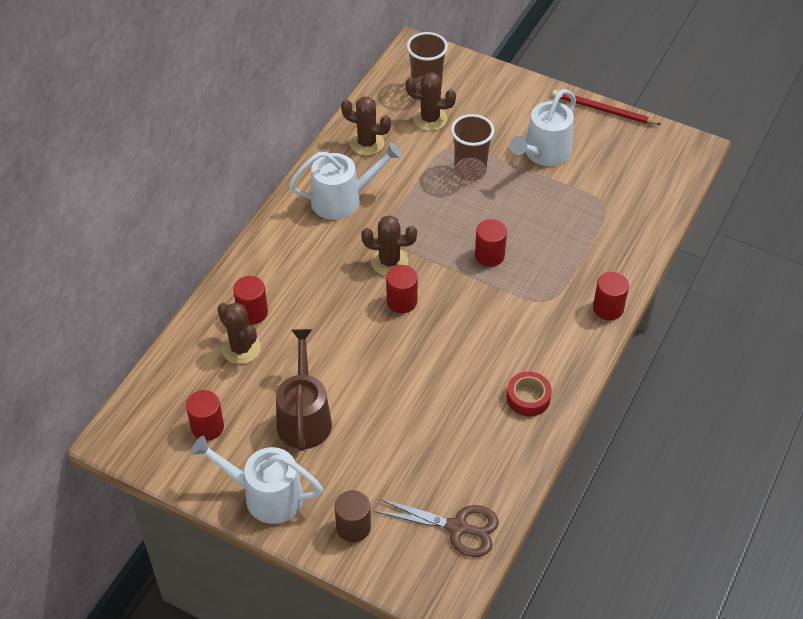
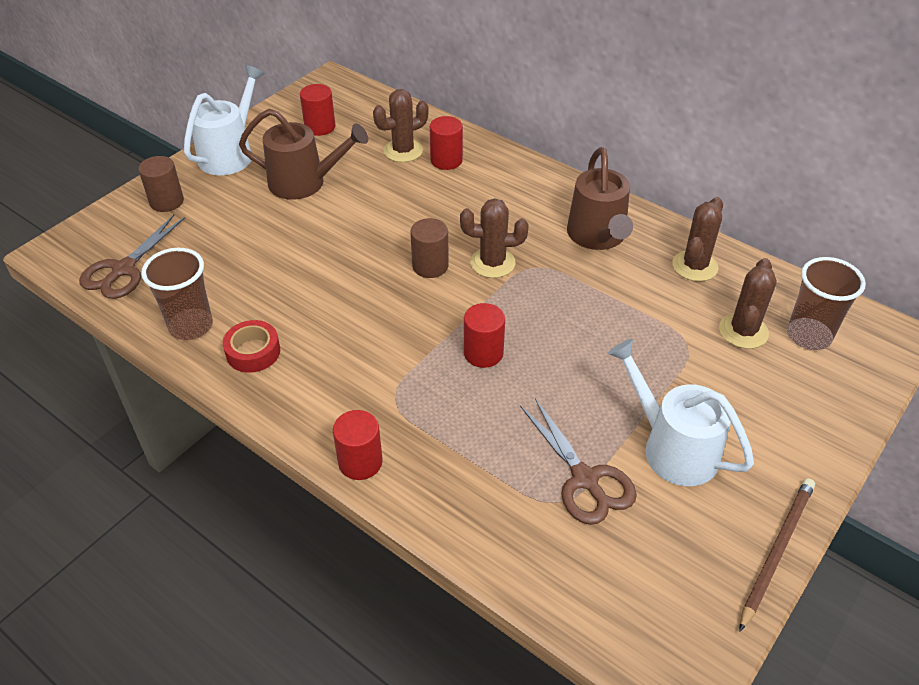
camera: 100 degrees right, 5 degrees down
(342, 199) = (598, 236): white watering can -> brown watering can
(389, 262) = (492, 263): brown cactus -> brown cactus turned 75 degrees clockwise
(402, 301) = (430, 266): red cylinder -> brown cylinder
(470, 171) = (639, 357): brown cup -> brown cup (191, 326)
(582, 193) = (585, 479): none -> brown scissors
(603, 110) = (776, 551): red pencil -> brown pencil

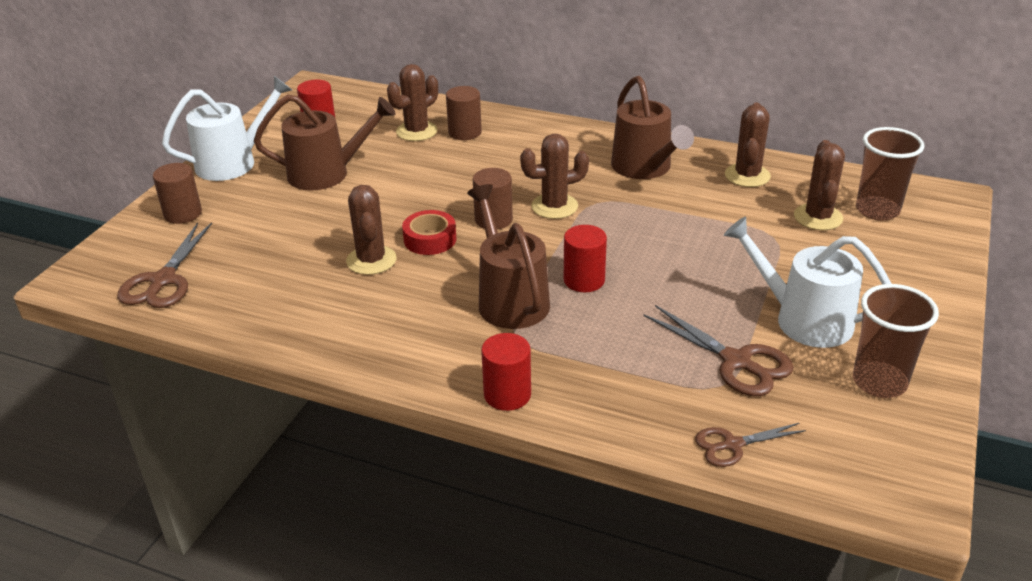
camera: 15 degrees left, 10 degrees down
(191, 326) = (265, 315): brown cup -> brown cup (879, 382)
(230, 154) = (233, 162): white watering can -> white watering can turned 45 degrees clockwise
(253, 352) = (345, 325): red tape -> red tape (430, 239)
(304, 287) = (371, 260): none -> brown cactus
(407, 358) = (510, 299): none -> brown watering can
(446, 160) = (465, 132): red cylinder -> brown cylinder
(539, 571) = (732, 445): none -> brown scissors
(776, 551) = (940, 379): brown pencil -> none

